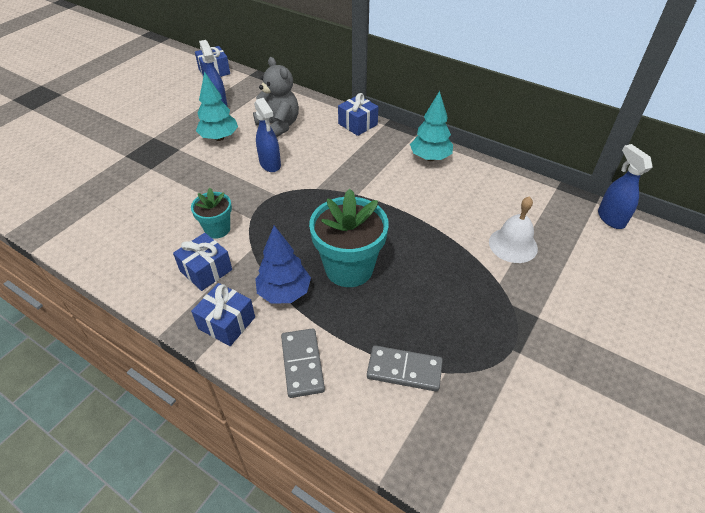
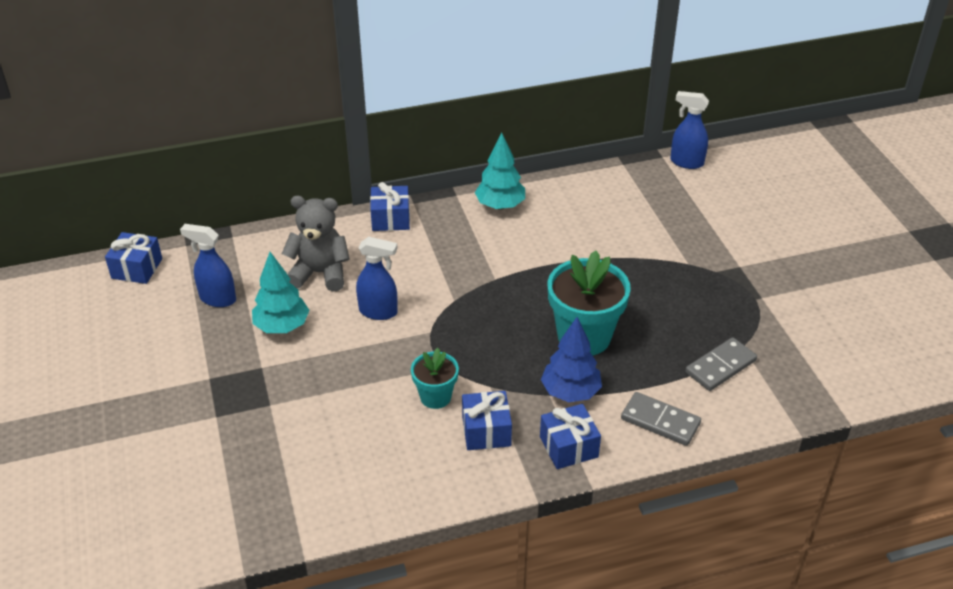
camera: 50 degrees left, 5 degrees down
(513, 245) = (658, 230): white bell -> none

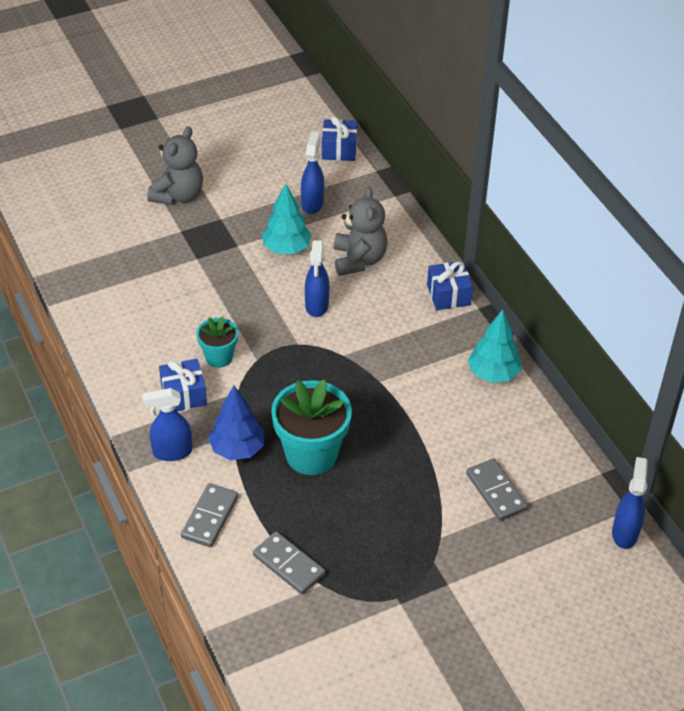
camera: 80 degrees right, 5 degrees up
(150, 414) = (178, 195): none -> grey teddy bear
(568, 447) = (172, 452): blue gift -> blue spray bottle
(639, 224) = (496, 491): none -> grey domino

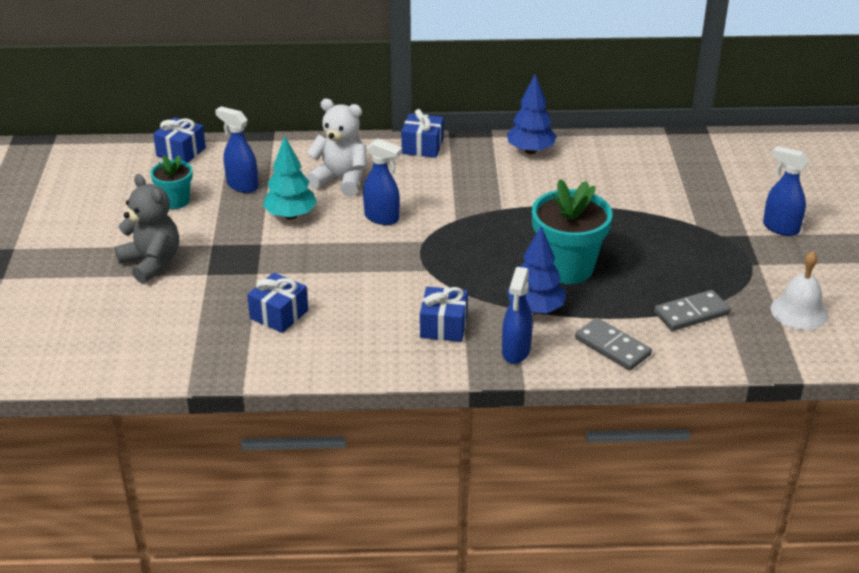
camera: 65 degrees left, 10 degrees down
(150, 290) = (279, 314): none -> blue gift
(219, 357) = (407, 292): turquoise flower pot -> turquoise flower pot (175, 201)
(336, 652) = (799, 311): none -> white bell
(359, 260) = (341, 180): grey teddy bear -> white teddy bear
(493, 374) = (530, 151): turquoise tree -> blue tree
(496, 491) = (661, 185): grey domino -> none
(625, 533) = (731, 141): blue spray bottle -> blue spray bottle (780, 228)

